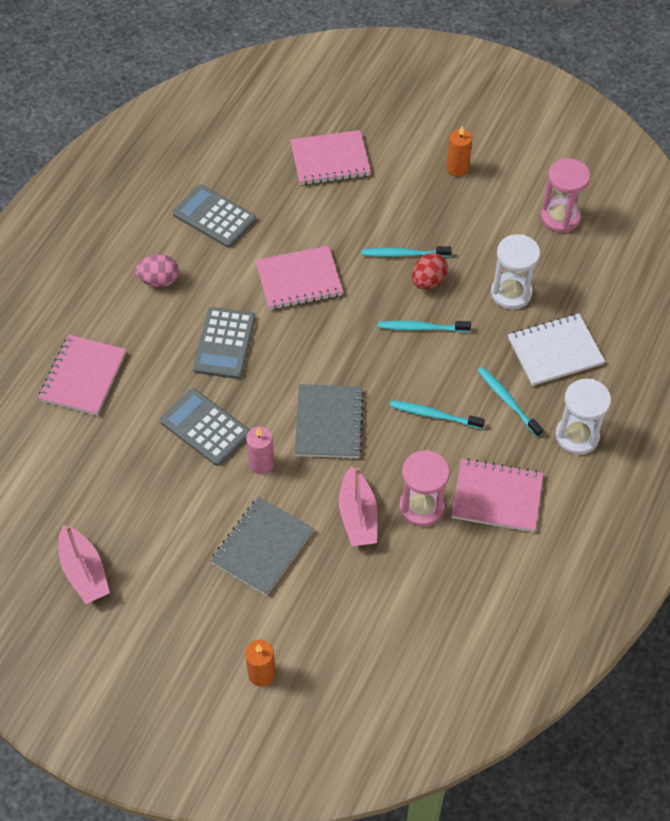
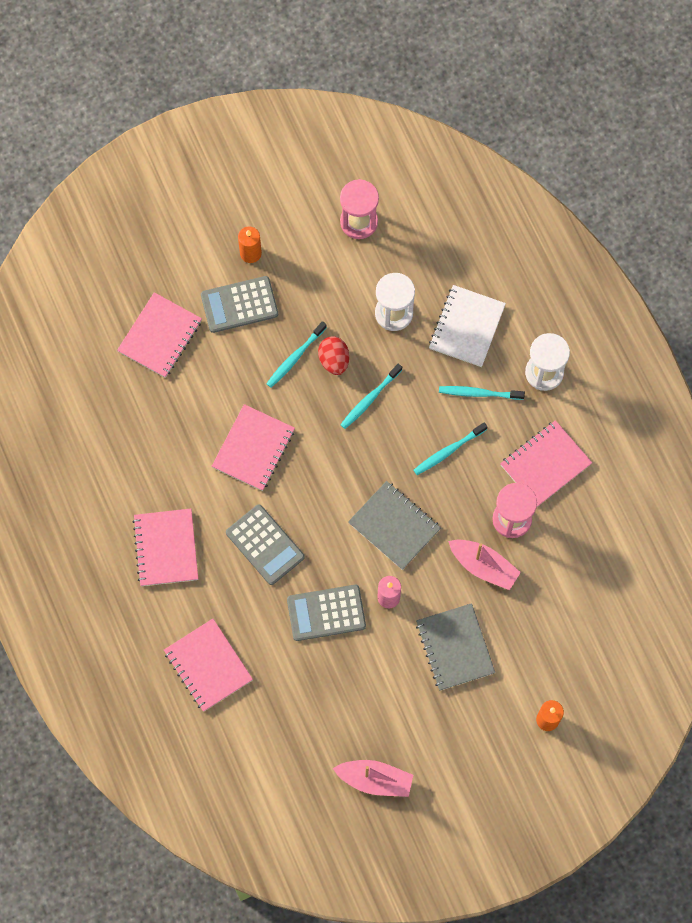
camera: 50 degrees left, 15 degrees up
(159, 280) = (166, 548): pink egg -> pink notebook
(214, 217) = (140, 463): grey calculator -> grey calculator (239, 304)

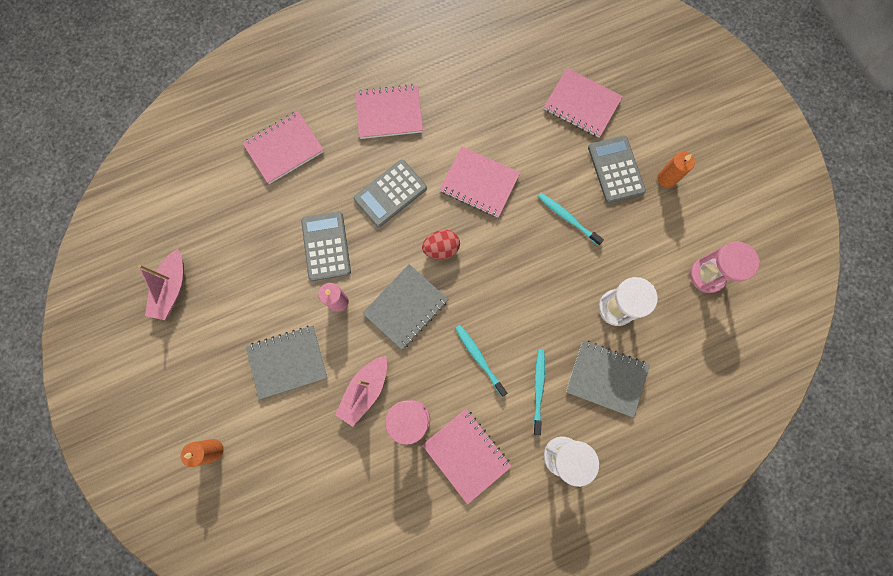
camera: 90 degrees right, 5 degrees up
(334, 360) = (566, 252): red egg -> red egg (441, 248)
(369, 399) = (529, 285): turquoise toothbrush -> none
(467, 327) = (606, 378): white notebook -> grey notebook

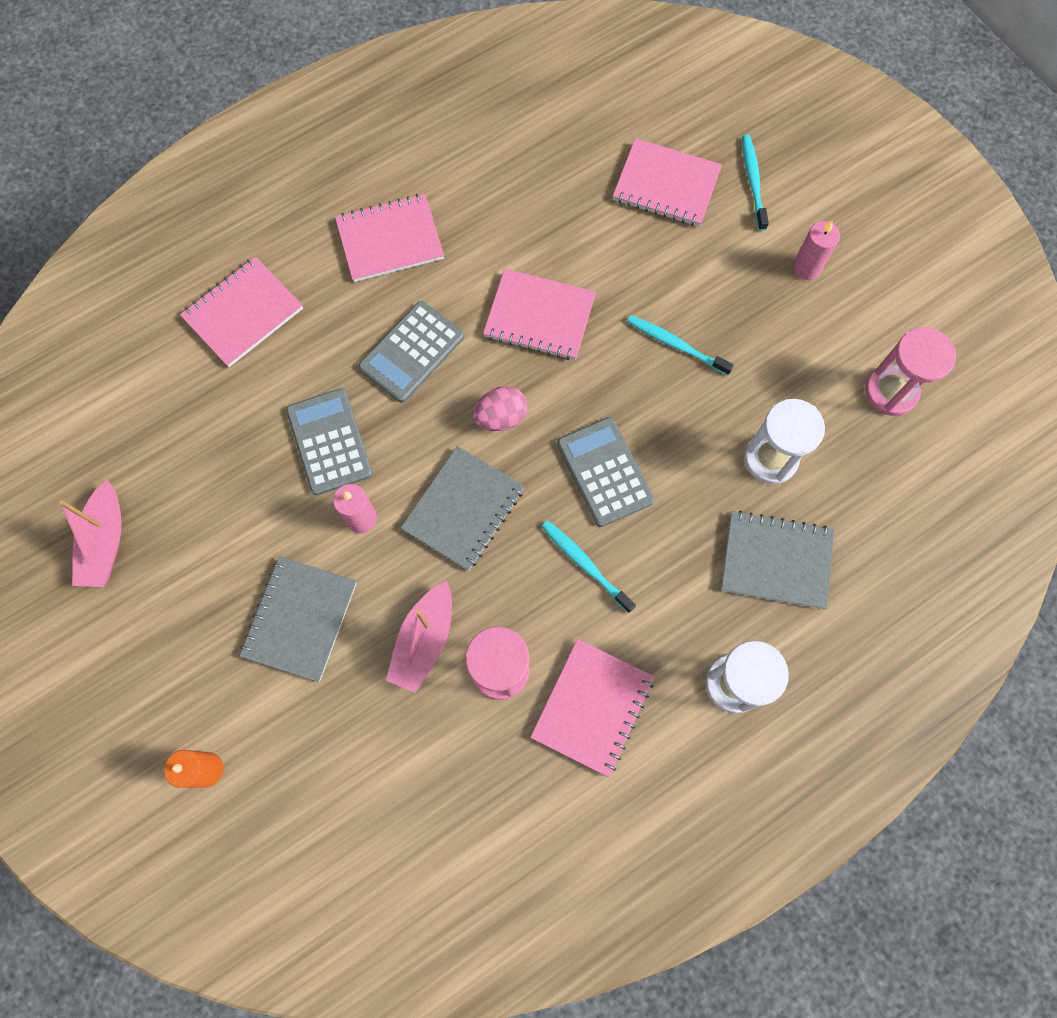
camera: 10 degrees left, 5 degrees down
(288, 362) = (300, 619): grey notebook -> grey notebook turned 45 degrees counterclockwise
(441, 248) = (501, 417): red egg -> pink egg
(466, 455) = (592, 707): pink notebook -> pink notebook turned 75 degrees clockwise
(538, 389) = (680, 593): turquoise toothbrush -> turquoise toothbrush (753, 181)
(616, 169) = (732, 266): grey calculator -> grey calculator (605, 472)
(666, 178) = (806, 267): orange candle -> pink candle

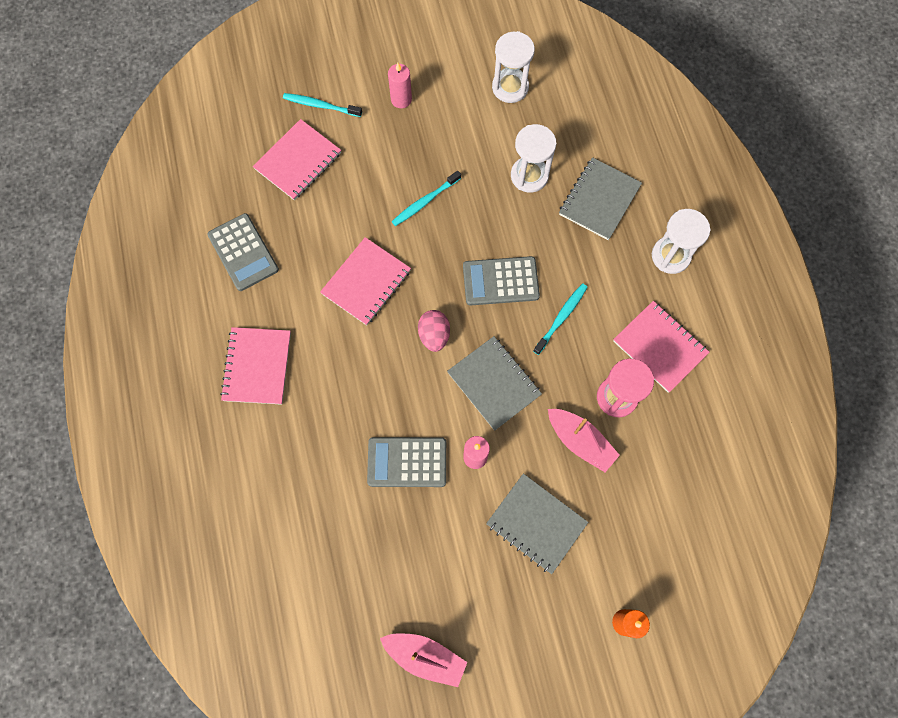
camera: 70 degrees left, 0 degrees up
(243, 313) = (273, 497): pink notebook -> none
(411, 352) = (358, 380): grey calculator -> grey calculator (243, 252)
(585, 564) = (561, 317): turquoise toothbrush -> turquoise toothbrush turned 150 degrees clockwise
(891, 392) = (510, 87): pink hourglass -> white hourglass

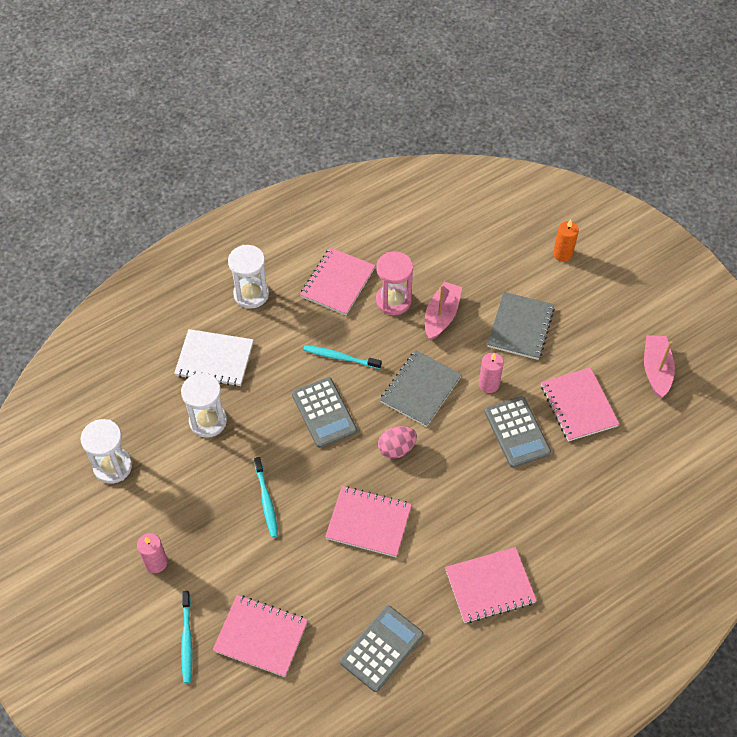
camera: 110 degrees left, 15 degrees down
(413, 543) = (578, 405): none -> pink notebook
(424, 202) = (266, 501): turquoise toothbrush -> turquoise toothbrush turned 45 degrees clockwise
(599, 200) = (214, 359): grey notebook -> white notebook

